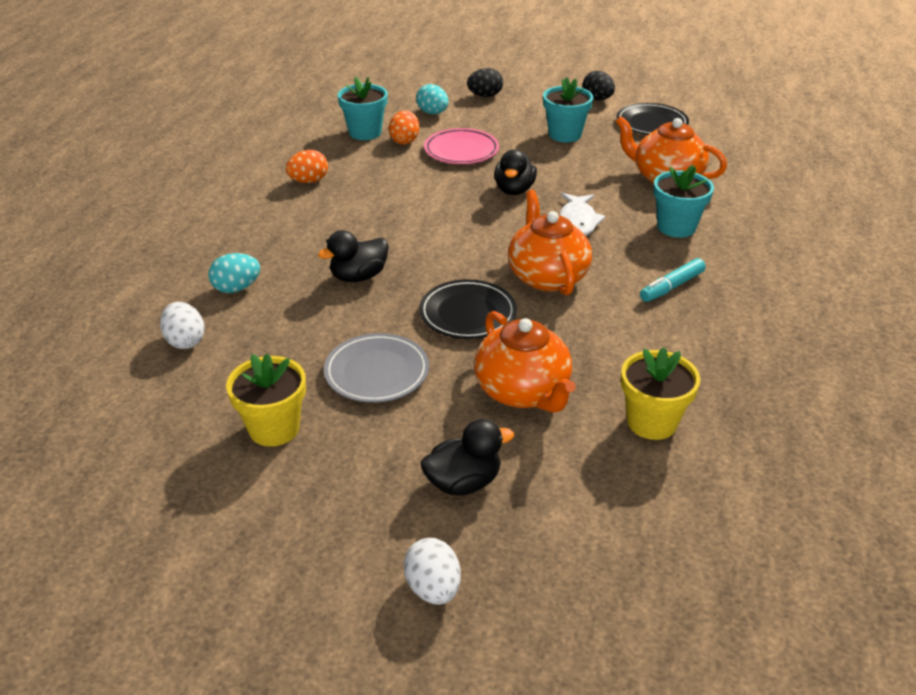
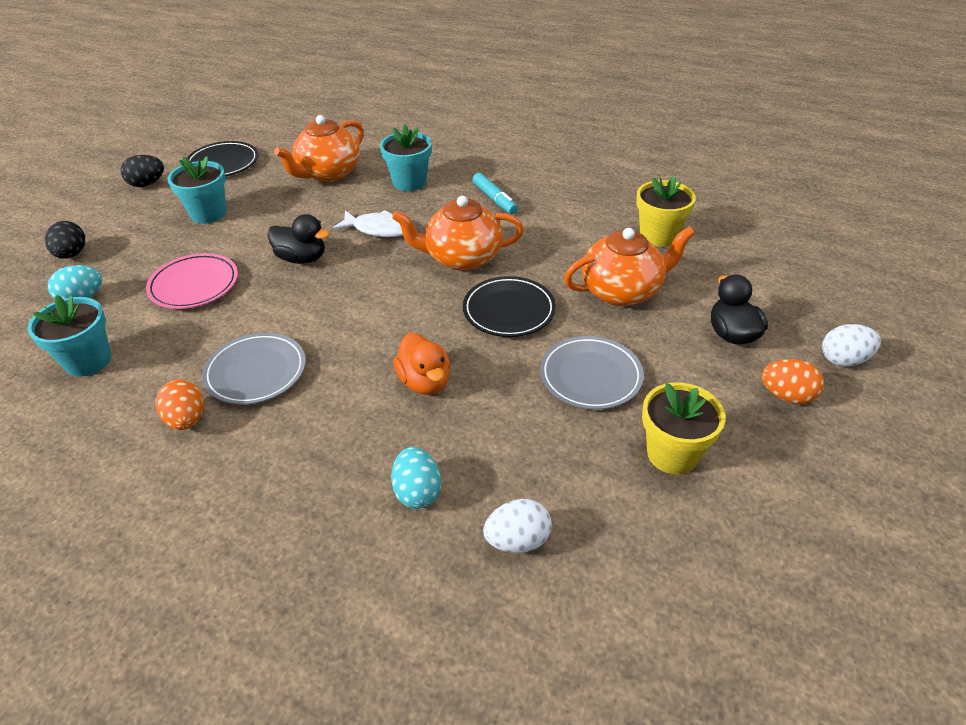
camera: 80 degrees left, 5 degrees up
(358, 276) = (425, 382): black duck -> orange duck
(361, 197) = (256, 372): none -> grey plate
(405, 141) = (138, 327): orange egg -> orange egg (787, 396)

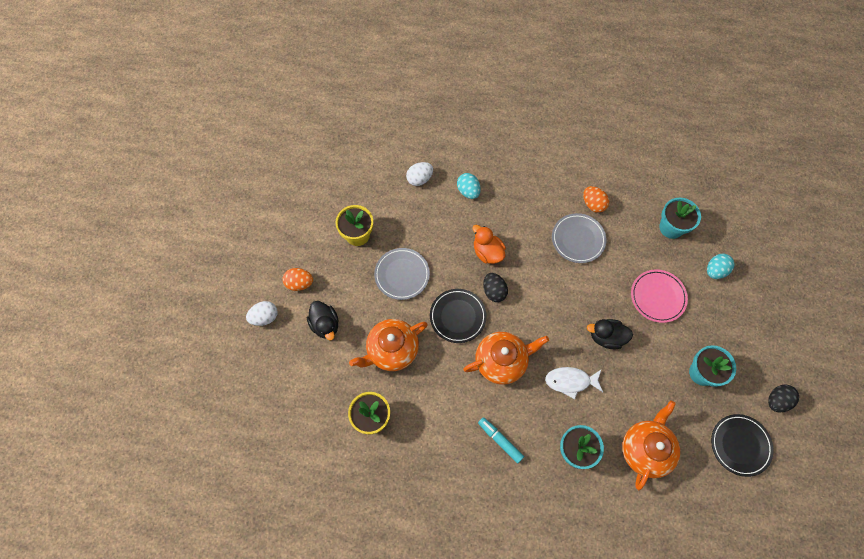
camera: 165 degrees right, 25 degrees up
(72, 254) = (758, 307): black egg -> black egg (494, 291)

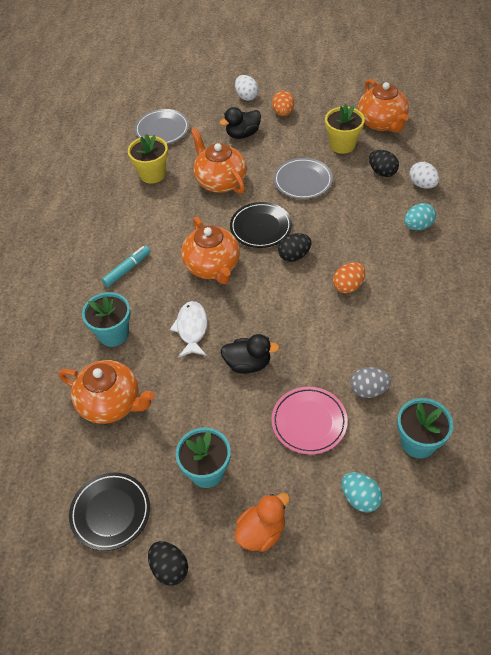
camera: 90 degrees right, 15 degrees down
(332, 197) = (382, 123): none -> orange teapot
(399, 207) = (382, 172): none -> black egg
(487, 252) = (342, 247): orange duck -> orange duck (261, 532)
(578, 239) = (376, 333): grey plate -> grey plate (162, 130)
(593, 204) = (432, 349): orange egg -> orange egg (348, 286)
(606, 337) = (248, 364): black duck -> black duck turned 90 degrees clockwise
(629, 252) = (368, 390): none -> grey egg

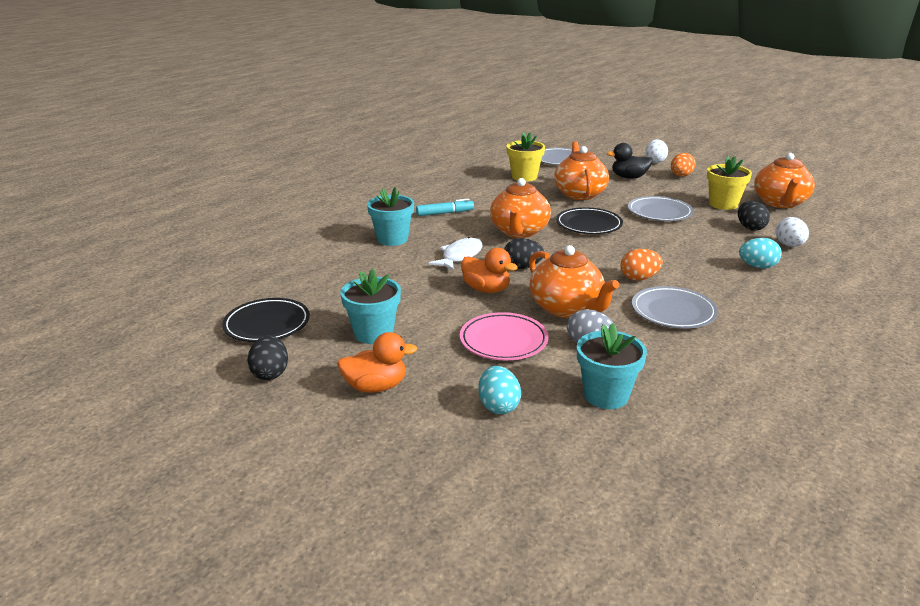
camera: 30 degrees right, 25 degrees down
(111, 403) = (344, 271): orange teapot -> orange teapot (566, 308)
(248, 364) = (486, 289): black duck -> orange duck
(294, 256) = (603, 247): black egg -> black egg (522, 267)
(398, 317) = (673, 312): none -> grey plate

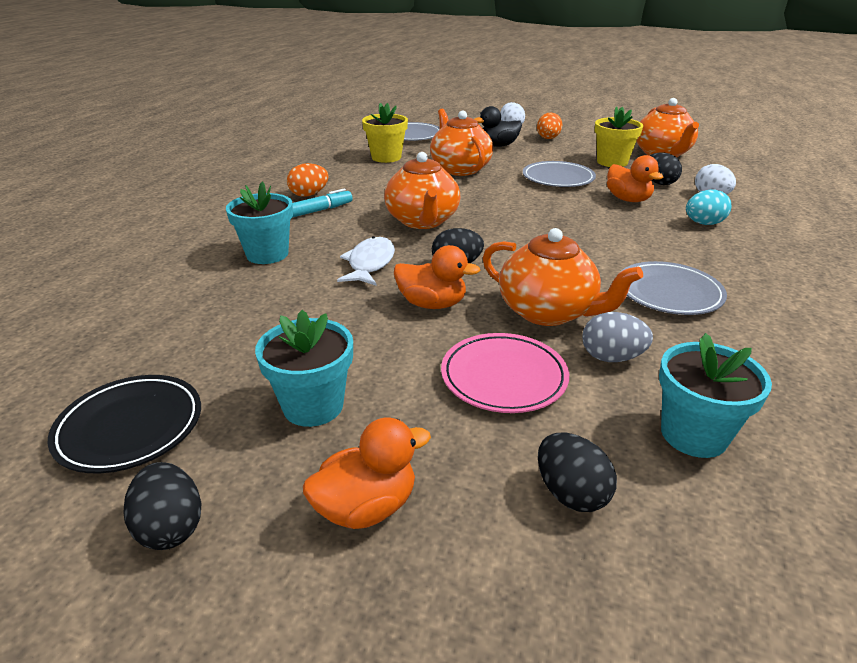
camera: 20 degrees left, 5 degrees up
(498, 406) = (571, 493): turquoise egg -> black egg
(588, 225) = (495, 202): black plate -> none
(639, 278) = (598, 257): orange egg -> orange egg (309, 194)
(707, 238) = (628, 199): none -> orange duck

